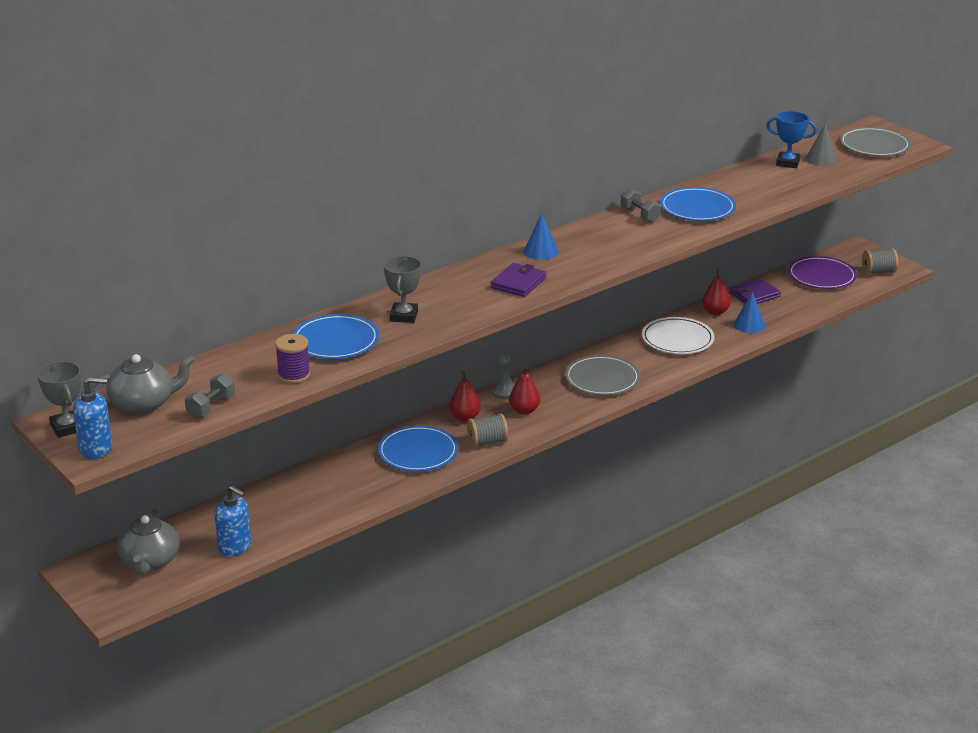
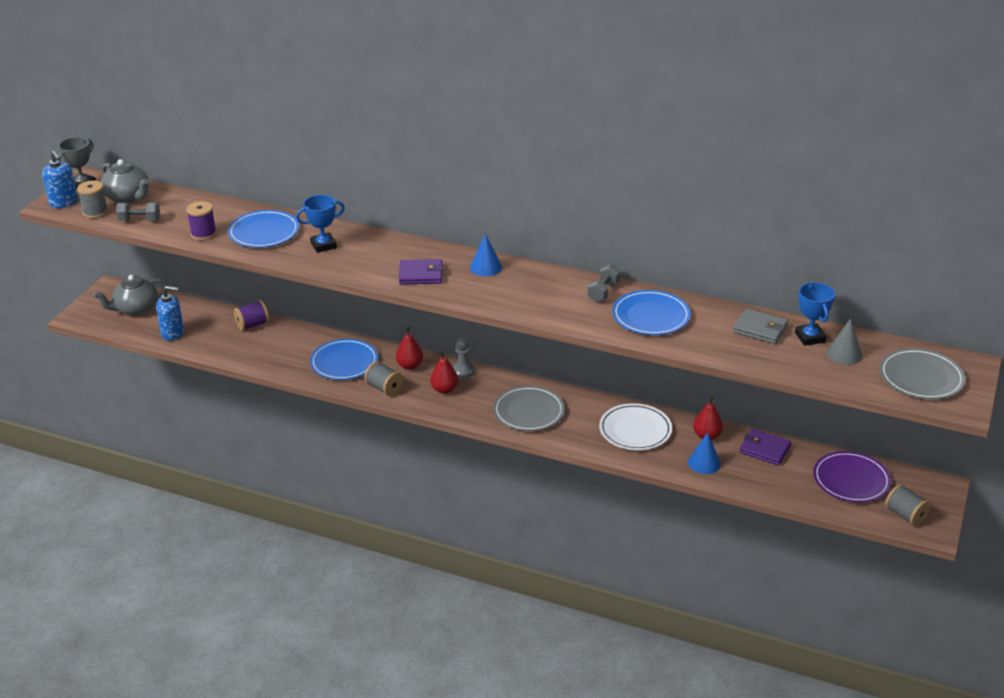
camera: 60 degrees right, 5 degrees up
(151, 431) = (95, 212): none -> grey spool
(235, 547) = (173, 333): blue soap dispenser -> blue soap dispenser turned 90 degrees counterclockwise
(282, 489) = (252, 325): none -> purple spool
(404, 316) = (323, 245): grey trophy -> blue trophy
(758, 175) = (760, 329): none -> grey wallet

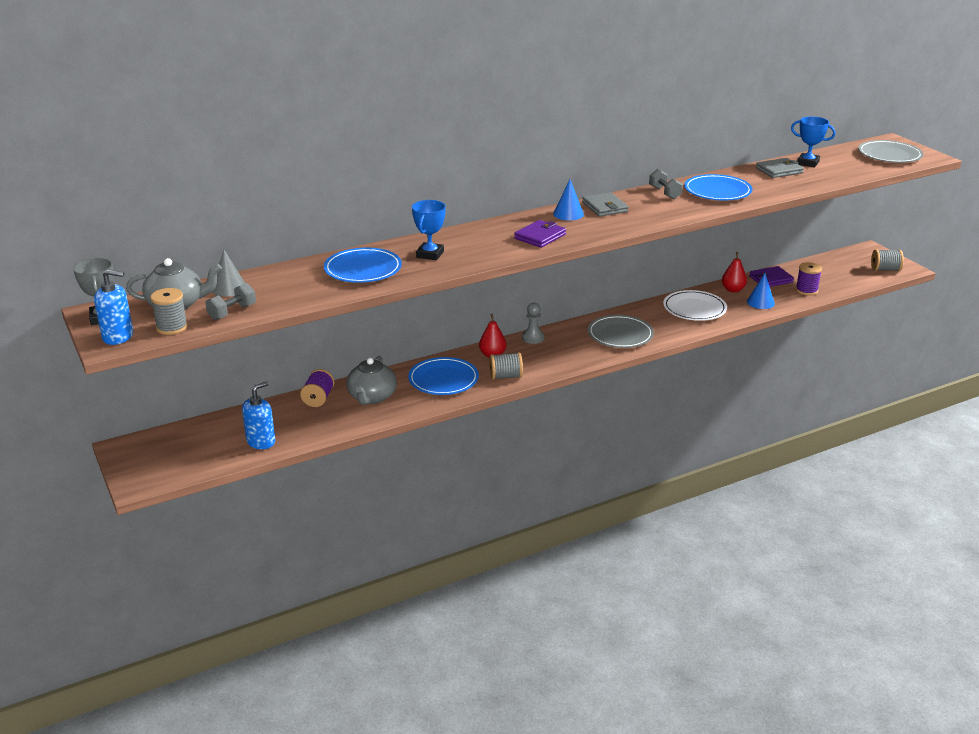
camera: 50 degrees left, 5 degrees down
(136, 309) = (185, 446): grey teapot -> grey teapot (372, 397)
(203, 234) = (315, 293): purple spool -> purple spool (806, 290)
(444, 389) = (545, 354): red pear -> none
(525, 277) = (604, 207): none -> grey wallet
(844, 354) = (838, 162): grey cone -> grey cone (229, 288)
(851, 480) = (833, 269): purple plate -> none

